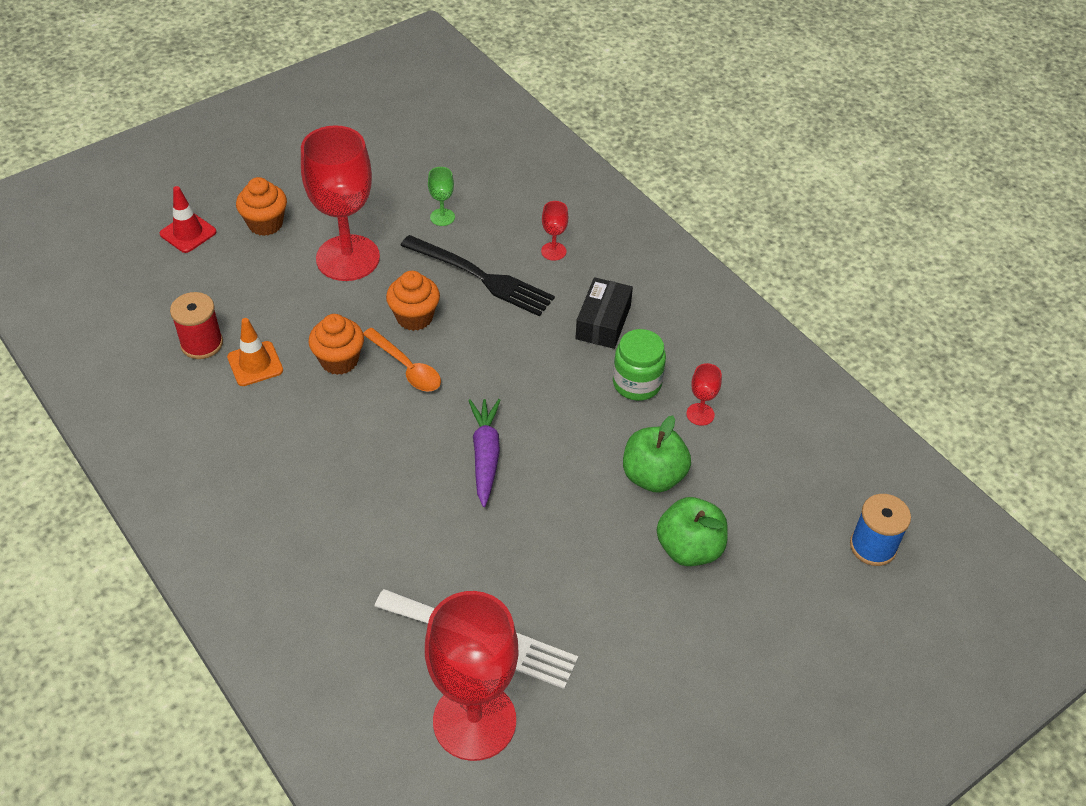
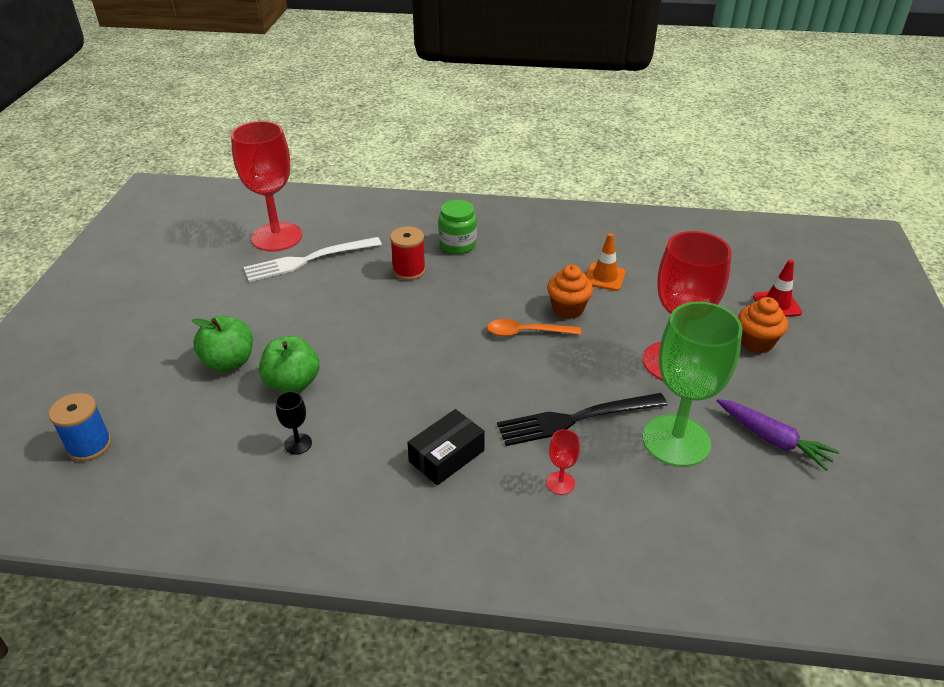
camera: 135 degrees right, 10 degrees down
(202, 344) = (647, 266): red spool -> red spool (409, 271)
(414, 317) = (571, 361): orange cupcake -> none
(442, 217) = (676, 440): green goblet -> green goblet, size x2.48
(485, 455) = (412, 324): purple carrot -> purple carrot (772, 439)
(603, 322) = (446, 456): black box -> black box turned 75 degrees clockwise
(637, 383) = (368, 431): green jar -> green jar (458, 245)
(700, 414) = (298, 444): red goblet -> black goblet

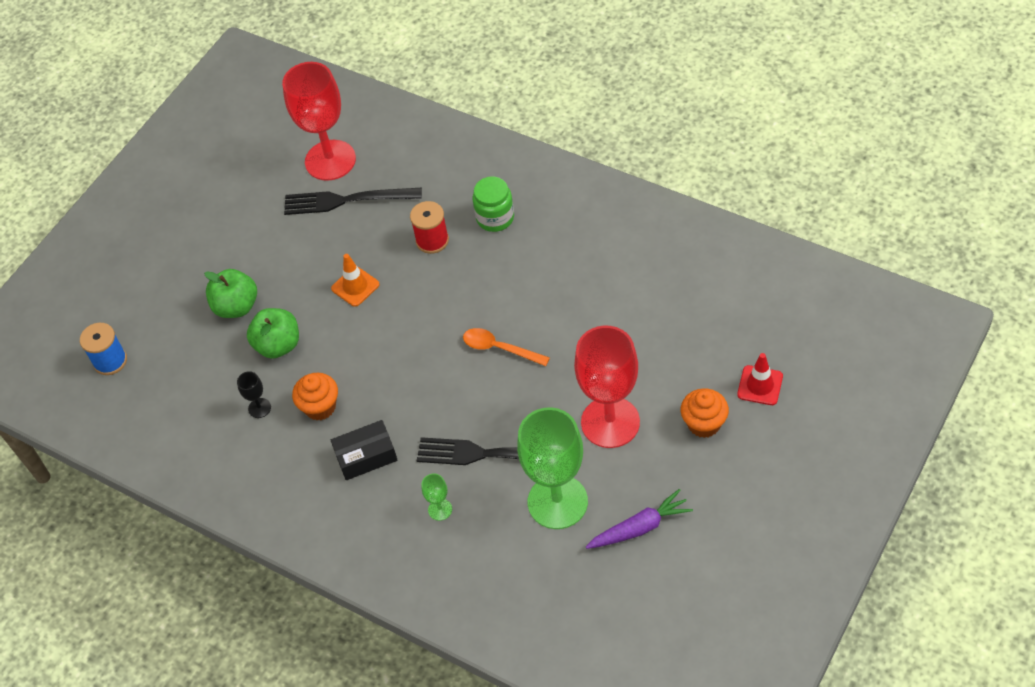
camera: 30 degrees right, 15 degrees up
(307, 260) = (345, 201): white fork -> black fork
(560, 483) = (440, 509): red goblet -> green goblet
(568, 309) = (553, 331): orange cupcake -> orange cupcake (320, 407)
(604, 277) = (613, 302): orange traffic cone -> orange traffic cone (355, 286)
(772, 439) = (640, 527): purple carrot -> purple carrot turned 90 degrees counterclockwise

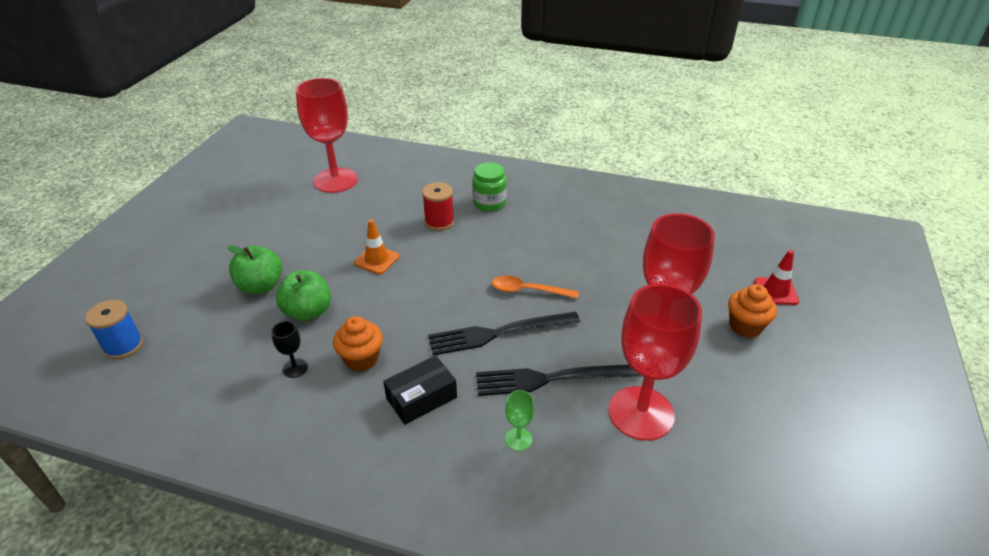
camera: 20 degrees left, 15 degrees down
(345, 201) = (354, 204): black fork -> black fork (497, 333)
(557, 502) = (641, 413): green goblet -> red goblet
(640, 527) = (737, 425): purple carrot -> none

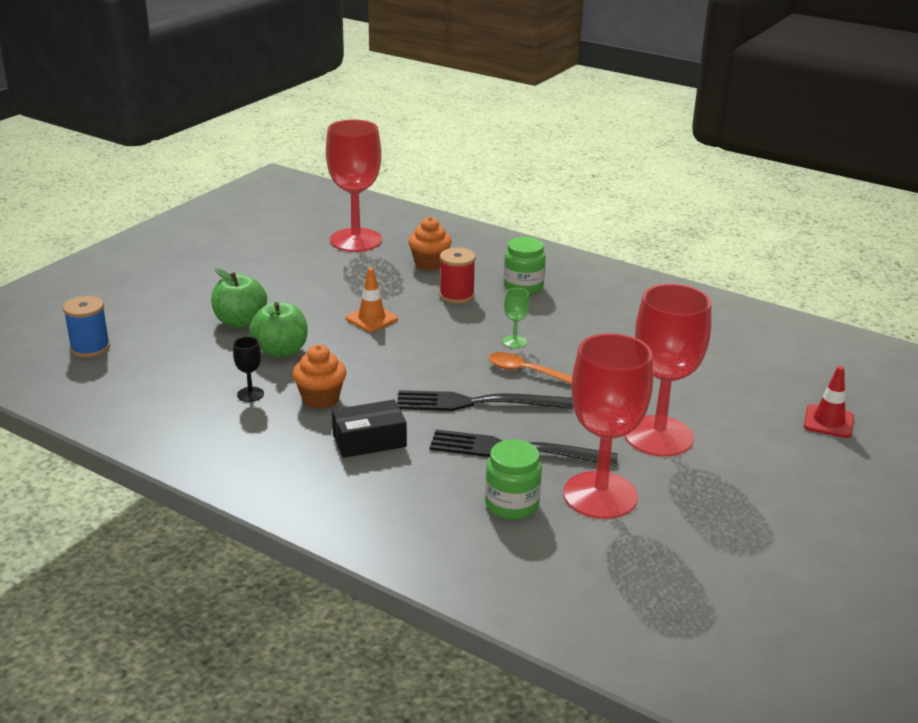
camera: 15 degrees right, 10 degrees down
(518, 439) = (455, 491): green goblet -> green goblet (514, 342)
(573, 443) = (512, 504): none -> green jar
(745, 326) = (769, 446): orange cupcake -> orange cupcake (429, 264)

